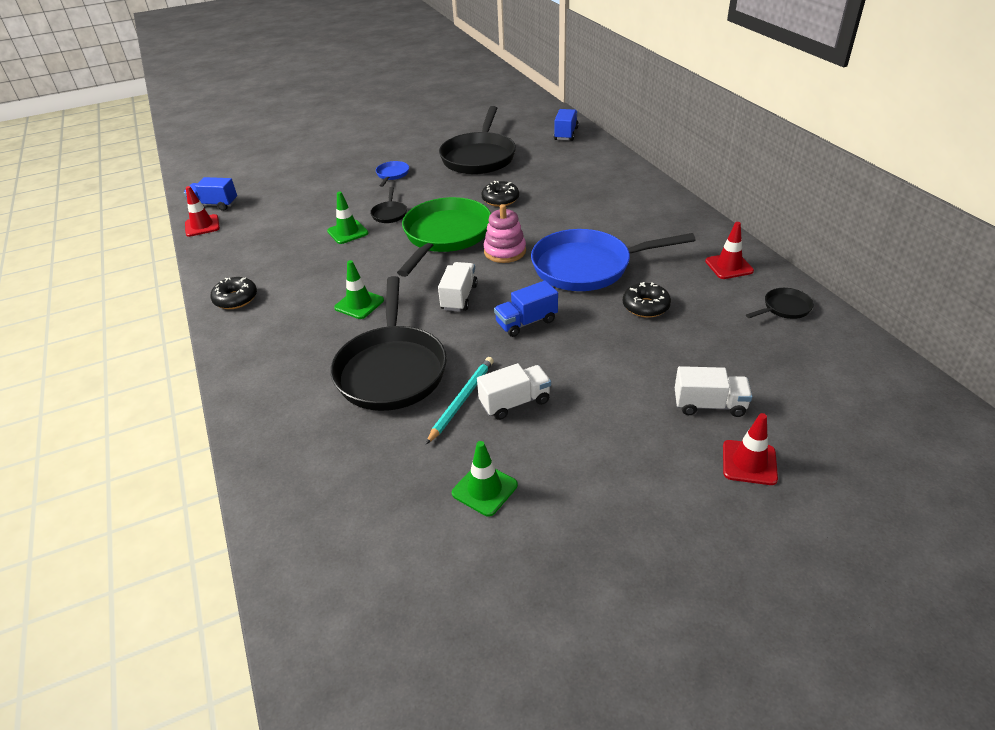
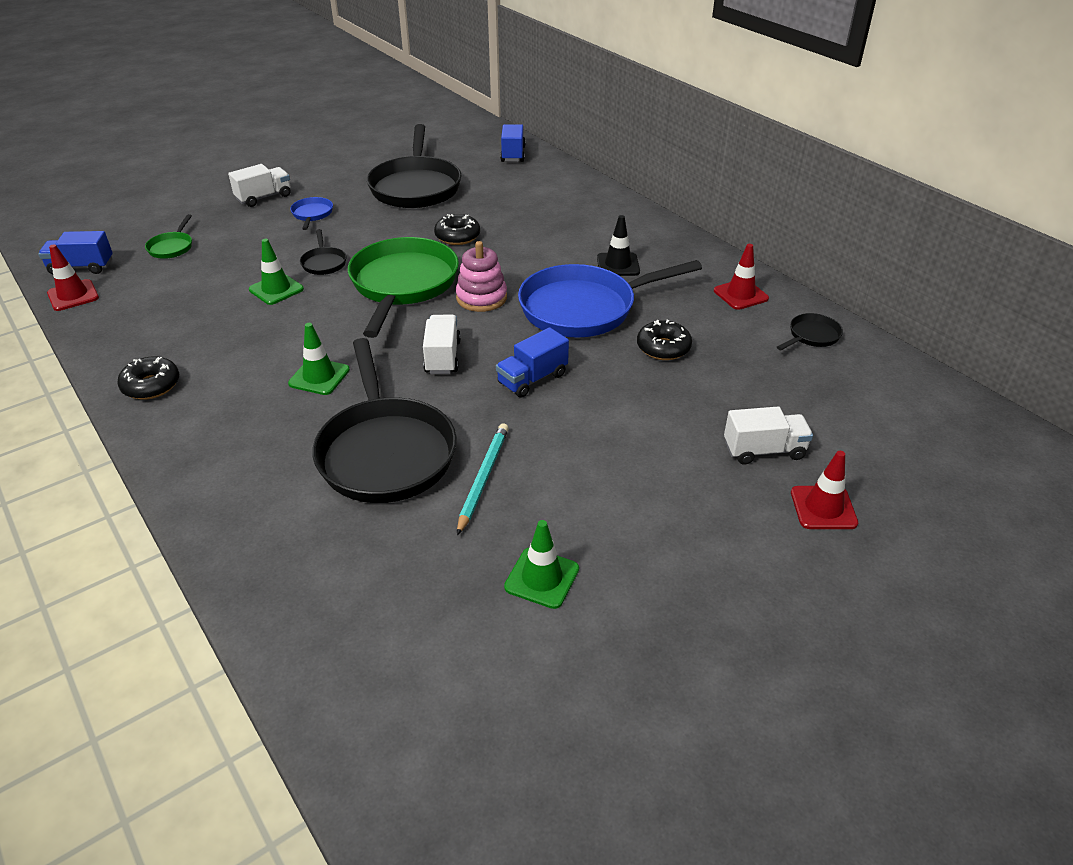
camera: 15 degrees left, 0 degrees up
(282, 194) = (172, 247): none -> green pan
(515, 402) = (547, 473): white truck -> white truck (264, 197)
(627, 232) = (618, 265): none -> black traffic cone

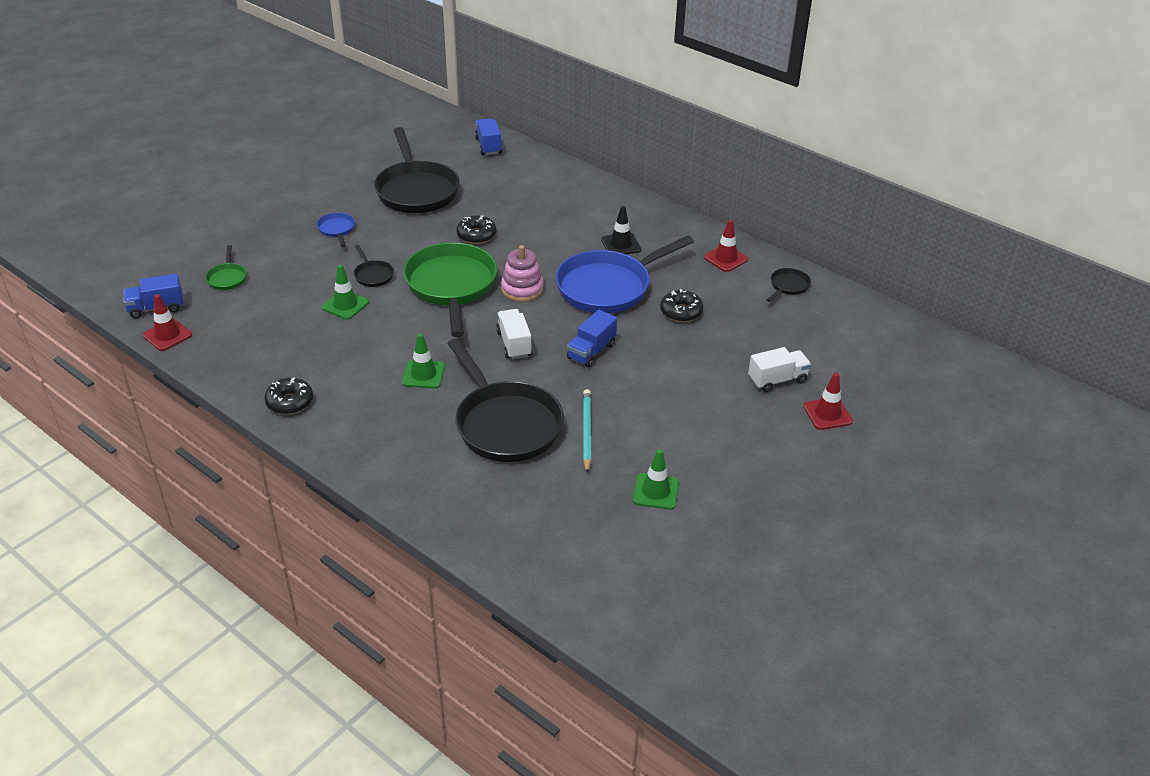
camera: 15 degrees left, 0 degrees up
(264, 197) = (282, 218): white truck -> none

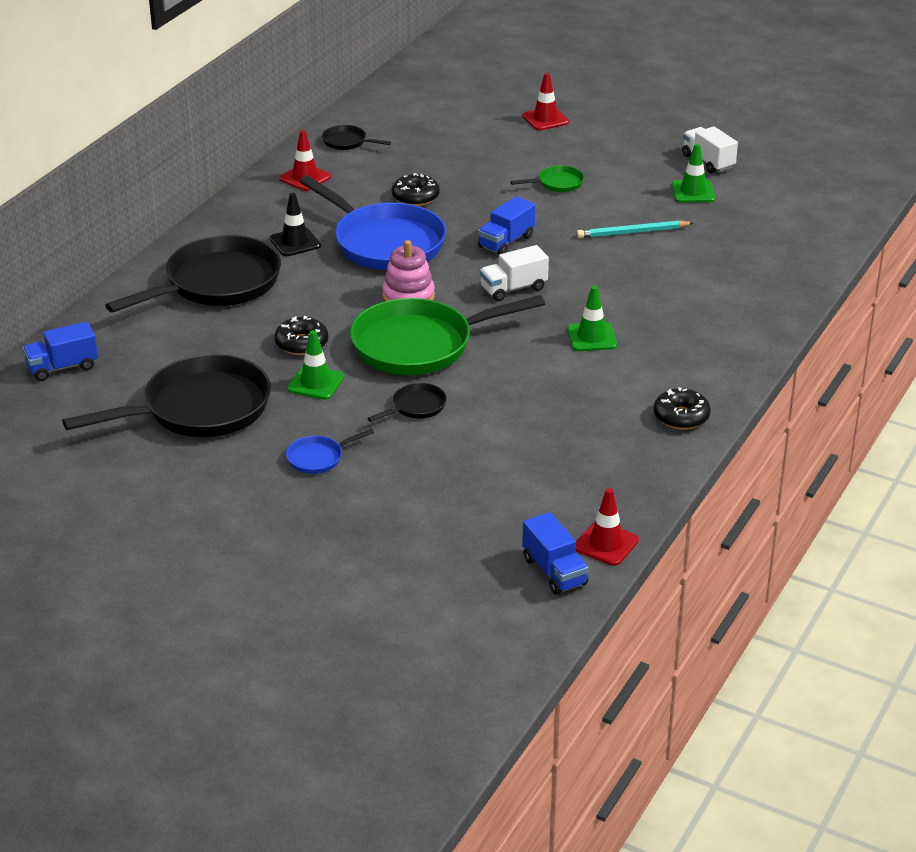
camera: 100 degrees left, 5 degrees down
(227, 278) = (464, 527): green pan -> green pan (557, 183)
(345, 305) = (487, 415): green traffic cone -> green traffic cone (315, 383)
(505, 424) = (645, 277): black pan -> black pan (217, 284)
(591, 351) = (506, 242): blue truck -> blue truck turned 105 degrees clockwise
(777, 380) = (507, 143): white truck -> white truck (708, 162)

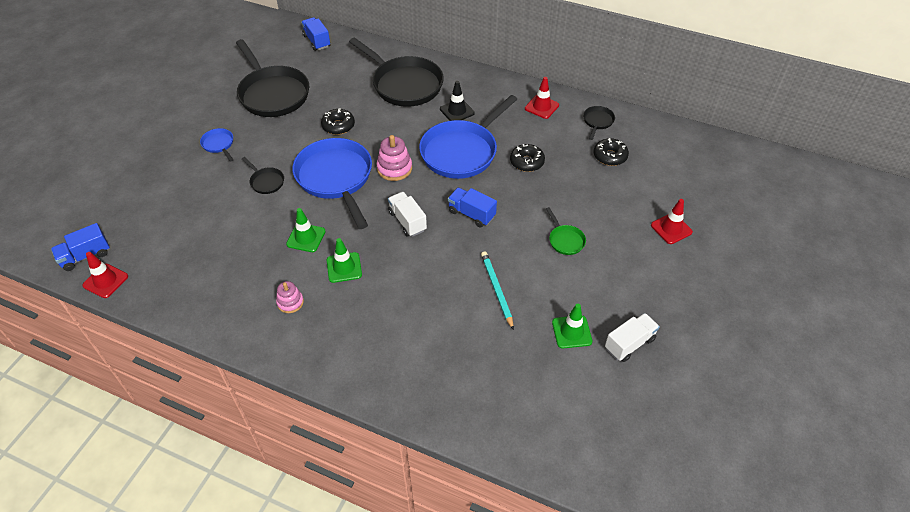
camera: 85 degrees right, 15 degrees up
(315, 383) = (295, 136): green traffic cone -> green traffic cone (306, 238)
(419, 345) = (336, 178): green pan -> blue pan
(649, 378) = (290, 302): none -> pink stacking toy
(681, 417) = (239, 322): black donut -> black donut (610, 156)

